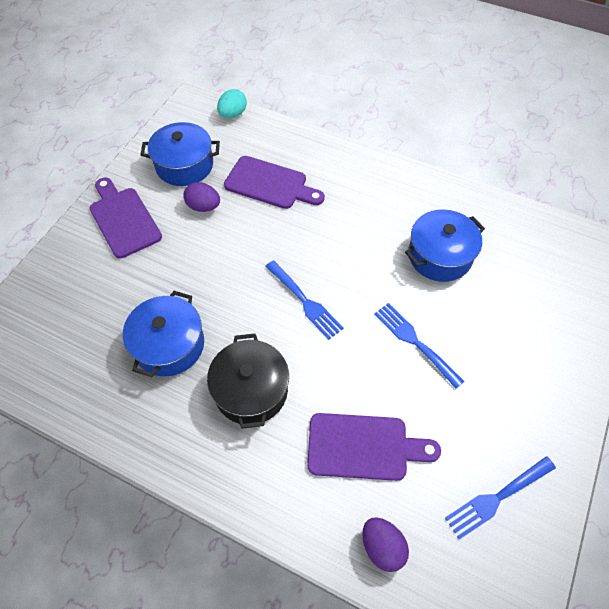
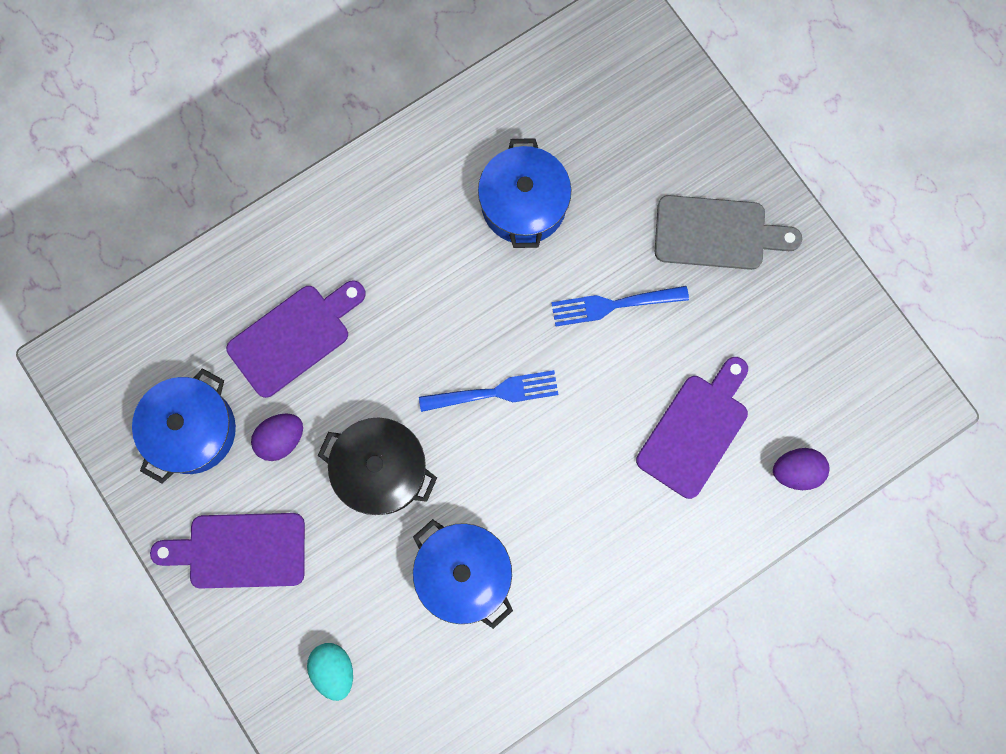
camera: 60 degrees left, 20 degrees up
(233, 114) = (134, 318): turquoise egg -> turquoise egg (334, 669)
(251, 390) = (571, 510): black pot -> black pot (381, 470)
(497, 497) = (810, 337): blue fork -> none
(518, 383) = (716, 233): none -> grey cutting board

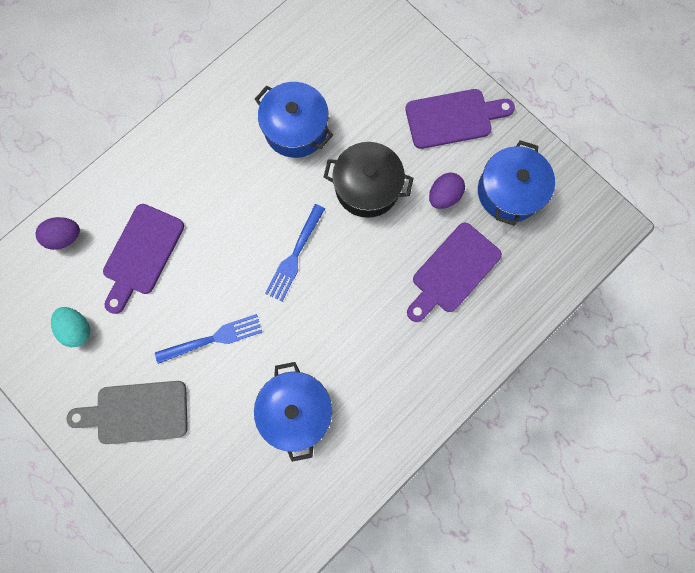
camera: 170 degrees right, 0 degrees up
(334, 669) = (371, 57): turquoise egg -> turquoise egg (78, 328)
(495, 392) = (294, 256): blue fork -> blue fork turned 45 degrees counterclockwise

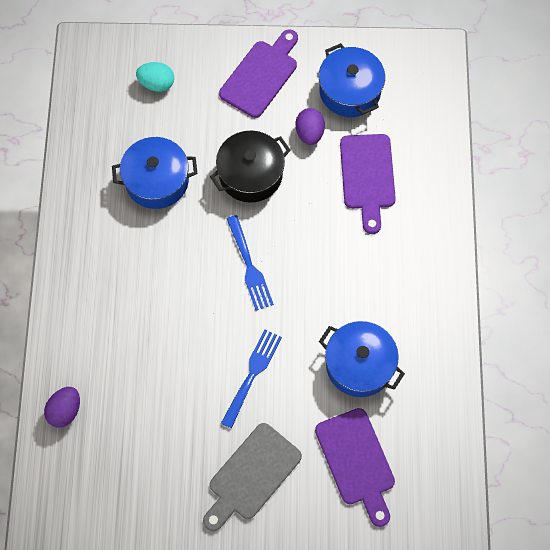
camera: 45 degrees left, 10 degrees down
(78, 328) = (145, 463): turquoise egg -> turquoise egg (157, 84)
(142, 254) = (136, 368): purple cutting board -> purple cutting board (356, 461)

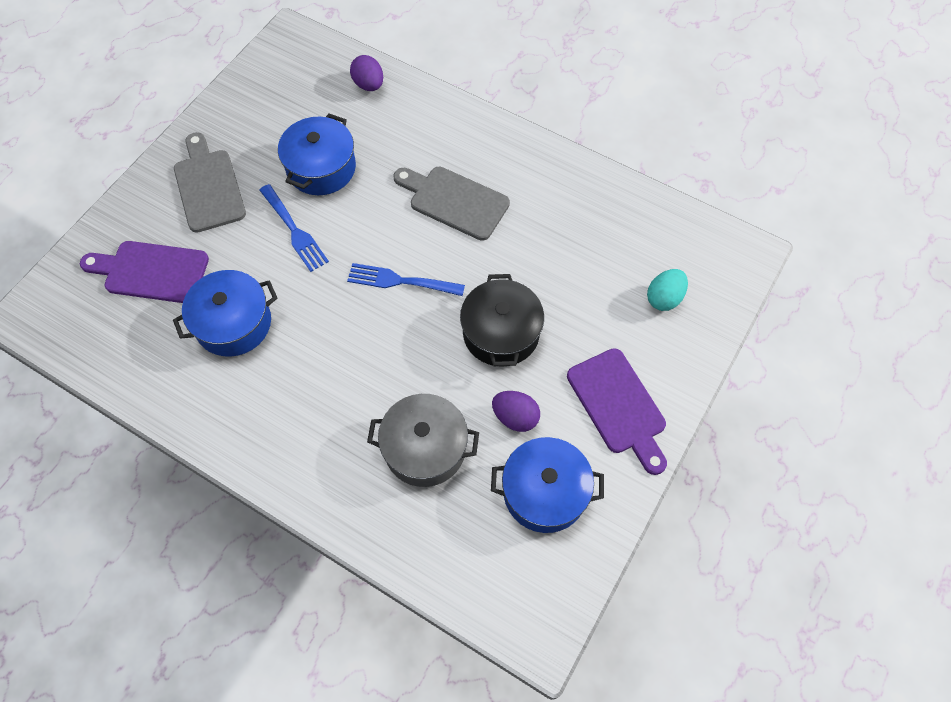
camera: 120 degrees right, 5 degrees down
(153, 268) = (454, 201): none -> grey cutting board
(157, 181) = (546, 246): blue pot -> blue pot (321, 168)
(367, 176) = (425, 448): purple cutting board -> grey pot

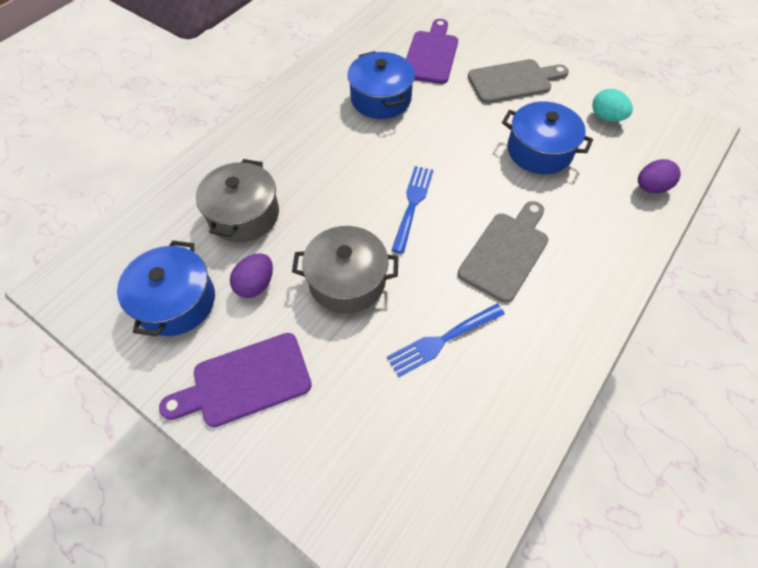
camera: 95 degrees right, 5 degrees down
(294, 230) = (469, 133): blue fork -> blue fork (442, 340)
(501, 333) = (347, 281): black pot -> grey pot
(664, 298) = (371, 456): turquoise egg -> turquoise egg (606, 117)

